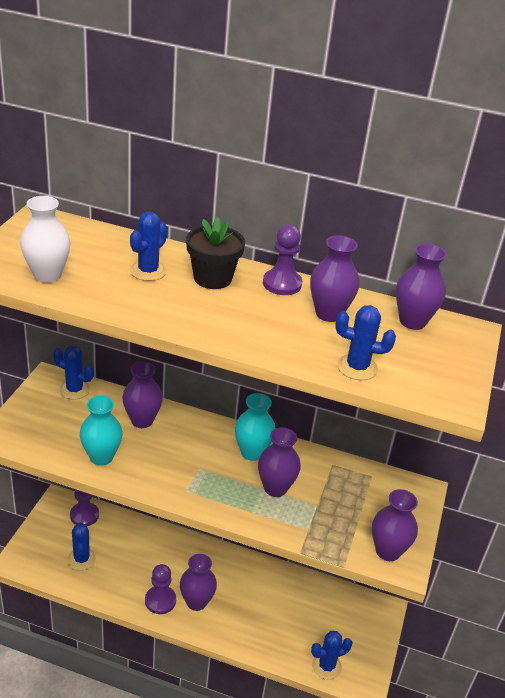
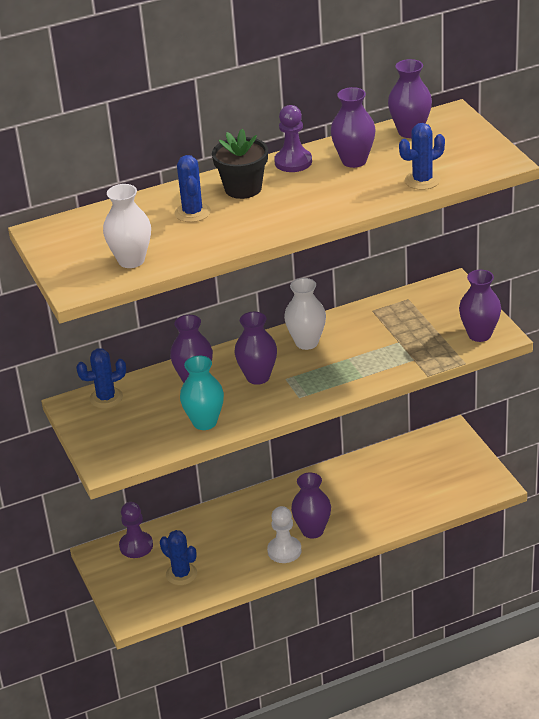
camera: 35 degrees left, 0 degrees up
(160, 600) = (284, 551): purple pawn -> white pawn
(252, 452) = (306, 342): turquoise vase -> white vase
(275, 488) = (356, 352): purple vase -> purple vase (258, 377)
(326, 666) = (457, 495): blue cactus -> none

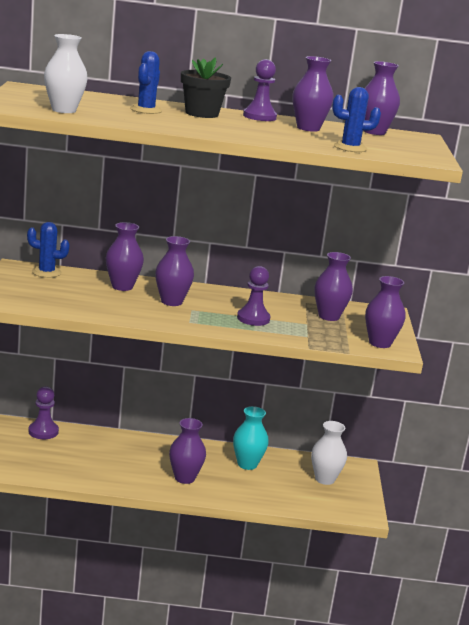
camera: 20 degrees right, 15 degrees down
(181, 574) = (56, 461): blue cactus -> none
(204, 422) = (99, 307): turquoise vase -> turquoise vase (247, 464)
(284, 551) = (149, 480): white pawn -> none
(306, 342) = (232, 299): white vase -> white vase (325, 479)
(348, 361) = (253, 318): none -> purple pawn
(408, 320) = (329, 316): none -> purple vase

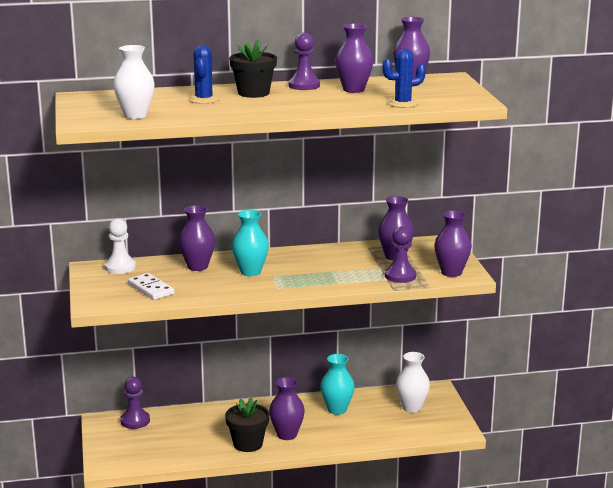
camera: 10 degrees left, 0 degrees up
(46, 272) = (120, 267): blue cactus -> white pawn
(62, 297) = (151, 289): none -> white domino
(141, 478) = (248, 444): none -> black flower pot
(171, 301) = (250, 272): purple vase -> turquoise vase
(253, 318) = (331, 273): purple pawn -> purple pawn (400, 276)

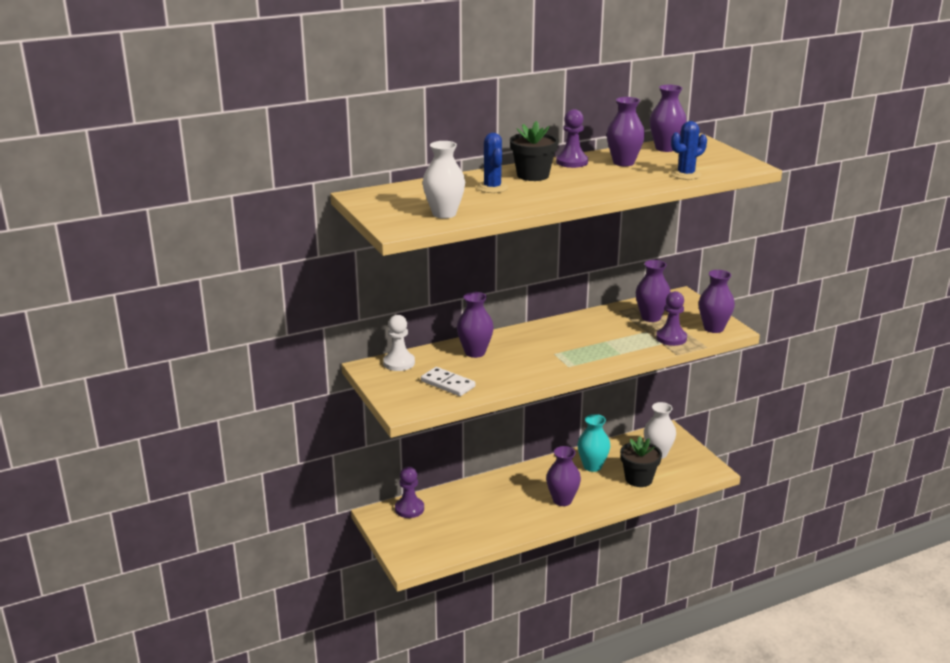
camera: 15 degrees left, 5 degrees up
(248, 444) = (532, 516): black flower pot -> black flower pot (638, 479)
(250, 272) = (530, 352): turquoise vase -> none

